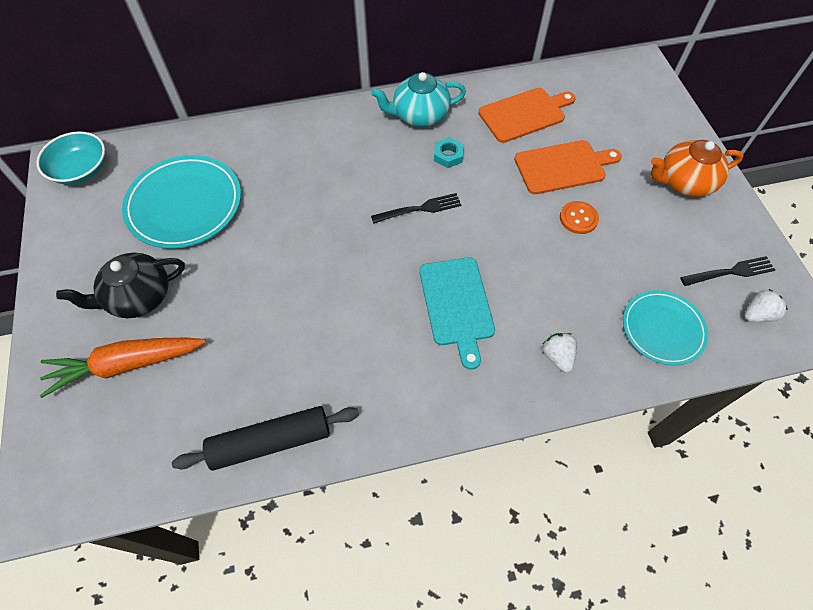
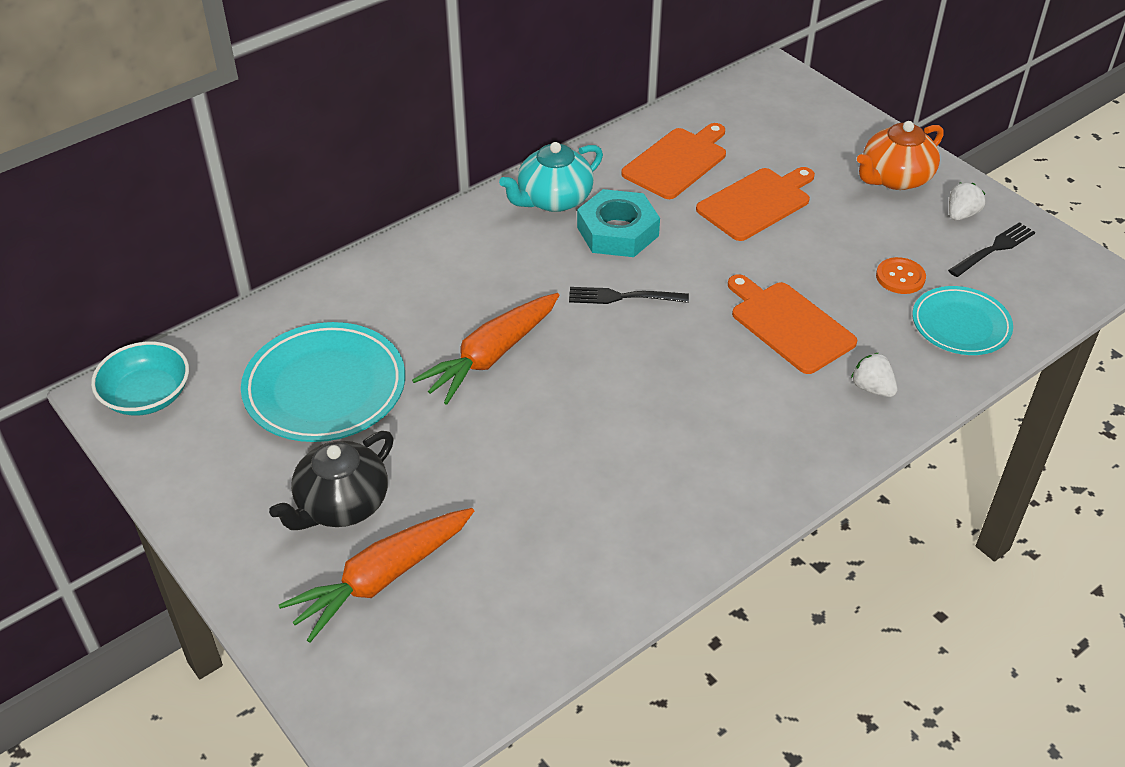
camera: 25 degrees left, 15 degrees down
(271, 441) = (617, 585): black rolling pin -> none
(302, 222) = (491, 356): none -> orange carrot
(419, 209) = (623, 297): black fork -> black fork turned 135 degrees counterclockwise
(448, 155) = (618, 231): turquoise nut -> turquoise nut, size x1.92
(456, 305) = (732, 378): turquoise cutting board -> none
(526, 277) = (789, 324): none -> orange cutting board
(578, 218) = (807, 249): orange button -> orange button (900, 277)
(757, 314) = (1042, 279): white strawberry -> white strawberry (961, 214)

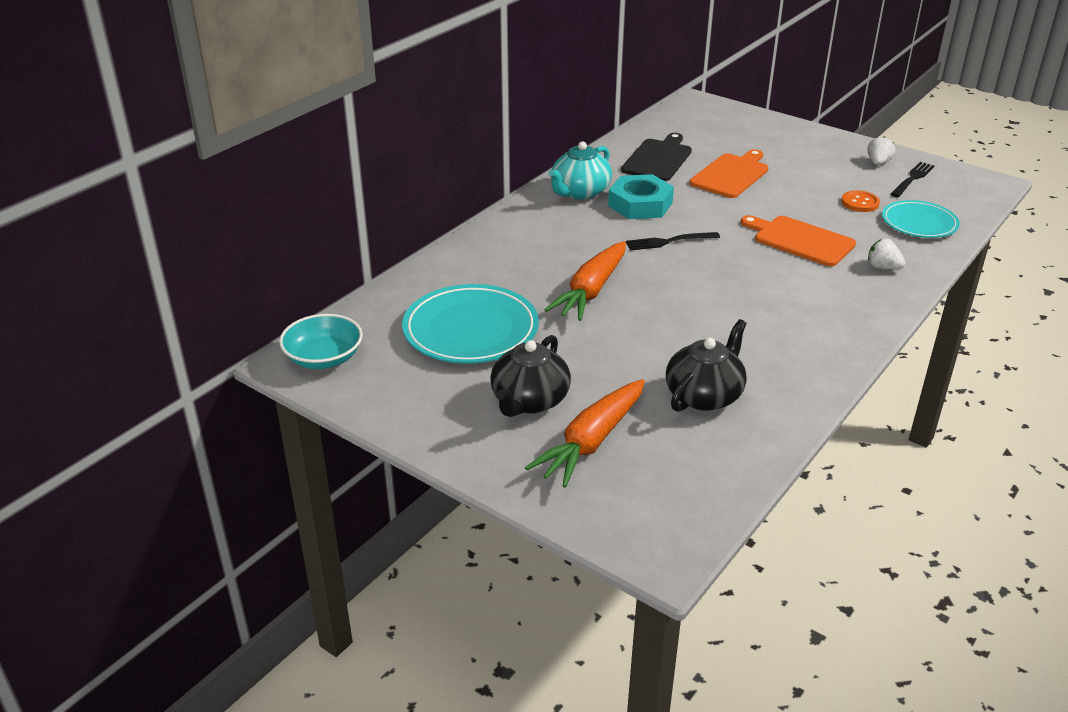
camera: 15 degrees left, 10 degrees down
(545, 540) = (704, 395): none -> black teapot
(677, 162) = (658, 159): orange cutting board -> black cutting board
(895, 178) = (819, 149): orange teapot -> none

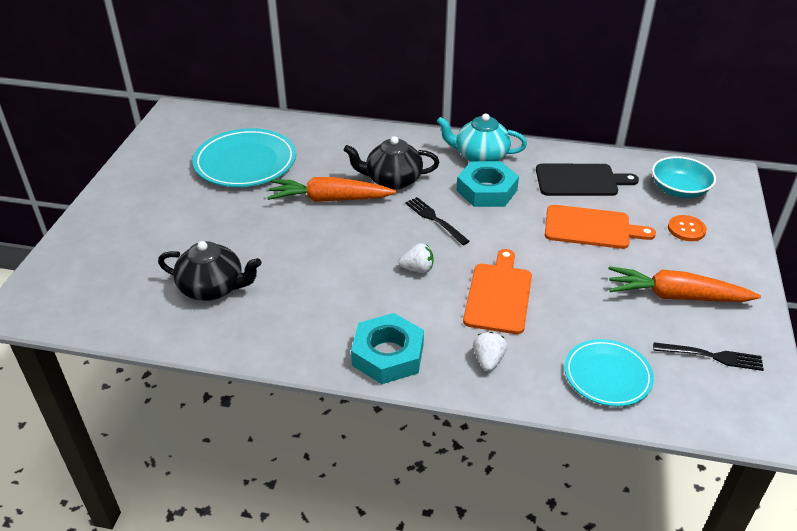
camera: 65 degrees right, 5 degrees up
(324, 358) = (185, 120): turquoise bowl -> turquoise bowl (679, 190)
(529, 401) = (171, 209): black teapot -> black teapot (392, 180)
(591, 442) = (134, 247): orange carrot -> orange carrot (675, 296)
(856, 313) = (388, 355): none -> turquoise nut
(860, 203) = (613, 323): orange button -> orange button (686, 229)
(878, 163) = (723, 323): white strawberry -> white strawberry (417, 269)

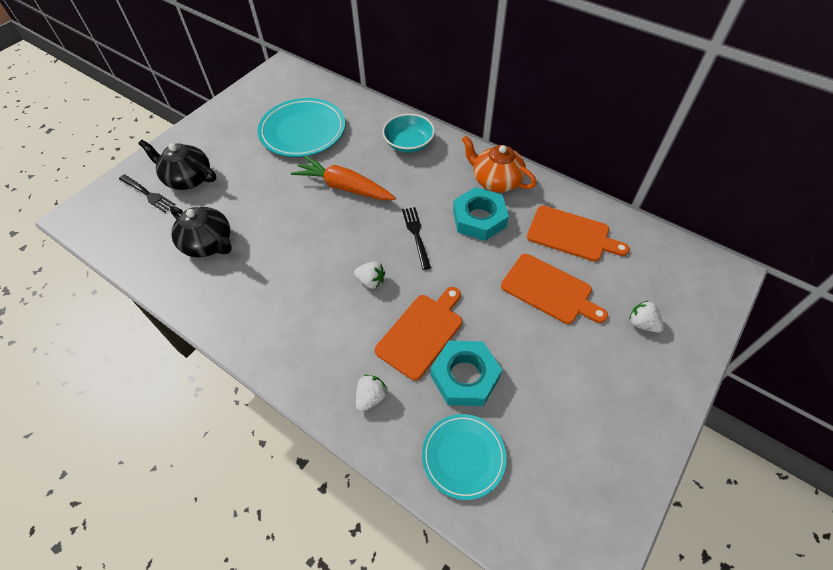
camera: 25 degrees right, 15 degrees up
(388, 355) = (296, 358): turquoise nut -> turquoise nut (465, 376)
(392, 180) = (406, 183): black teapot -> black teapot (188, 178)
(480, 156) = (496, 180): turquoise teapot -> orange teapot
(580, 180) = (571, 234): black cutting board -> orange cutting board
(675, 296) = (583, 395): orange carrot -> none
(679, 190) = (663, 276): turquoise bowl -> turquoise bowl (409, 143)
(686, 229) = (642, 323): orange button -> white strawberry
(712, 356) = (576, 477): black fork -> black fork (148, 194)

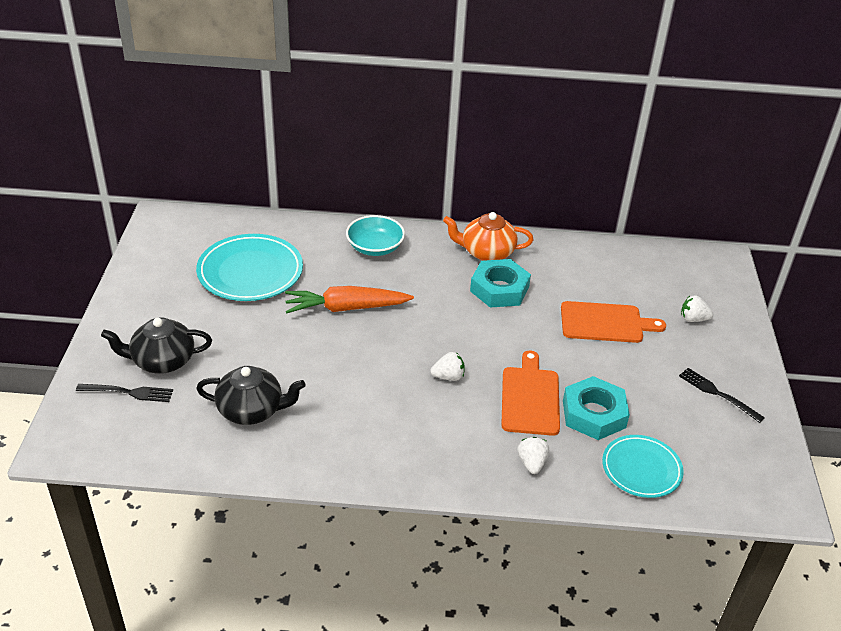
camera: 35 degrees left, 15 degrees down
(416, 235) = (455, 323): black fork -> black fork (718, 394)
(571, 234) = (587, 273): orange cutting board -> none

